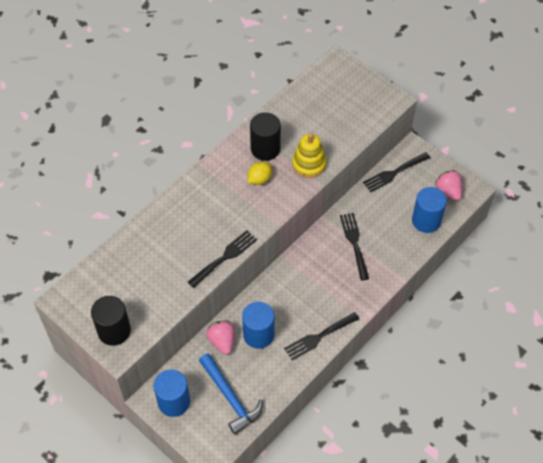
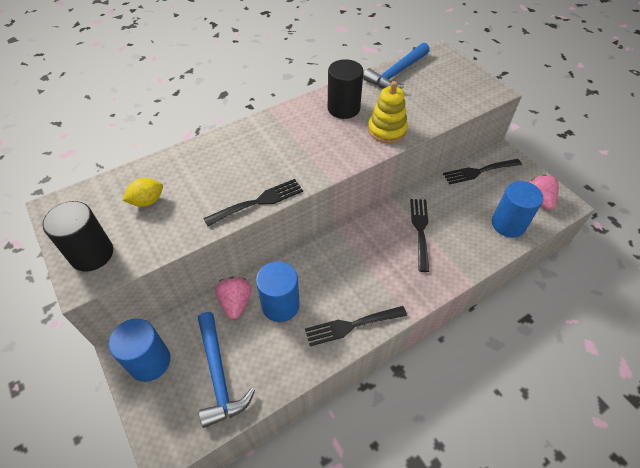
camera: 15 degrees right, 5 degrees down
(259, 179) = (327, 134): yellow lemon -> yellow lemon (147, 201)
(302, 97) = (396, 73): none -> blue hammer

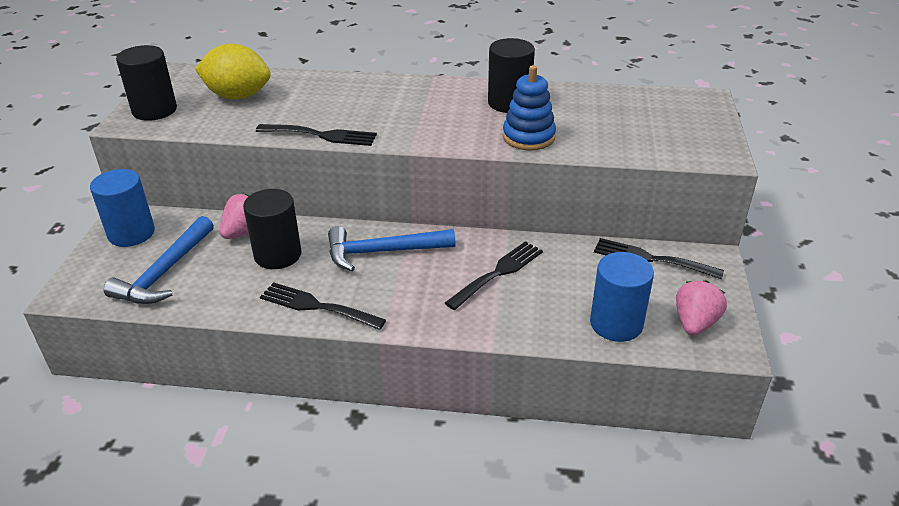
camera: 40 degrees right, 15 degrees down
(147, 201) = (238, 96): yellow lemon -> yellow lemon, size x1.77
(280, 305) = (278, 255): blue cylinder -> black cylinder
(387, 130) = (528, 137): yellow stacking toy -> blue stacking toy
(396, 73) = (617, 97): blue hammer -> blue hammer (382, 252)

